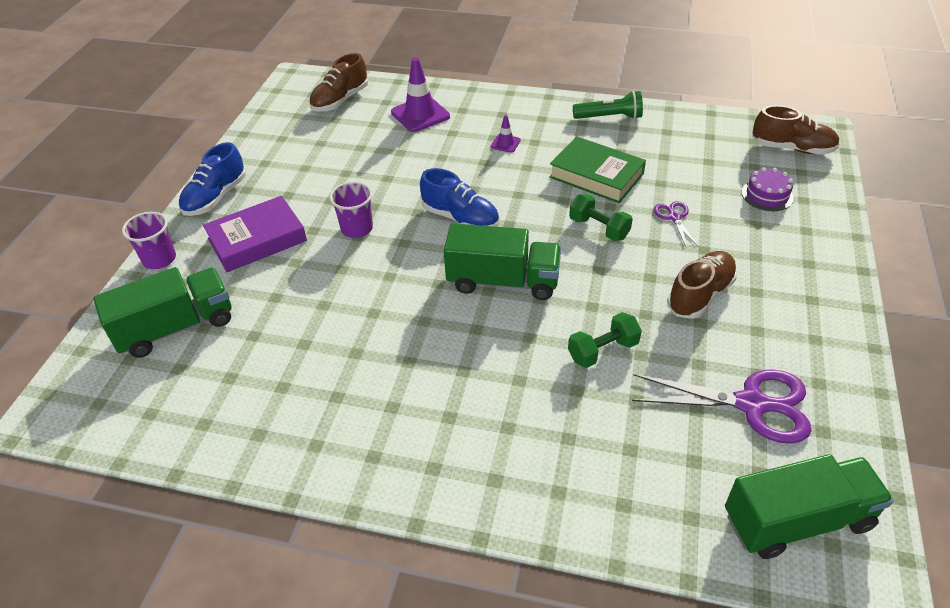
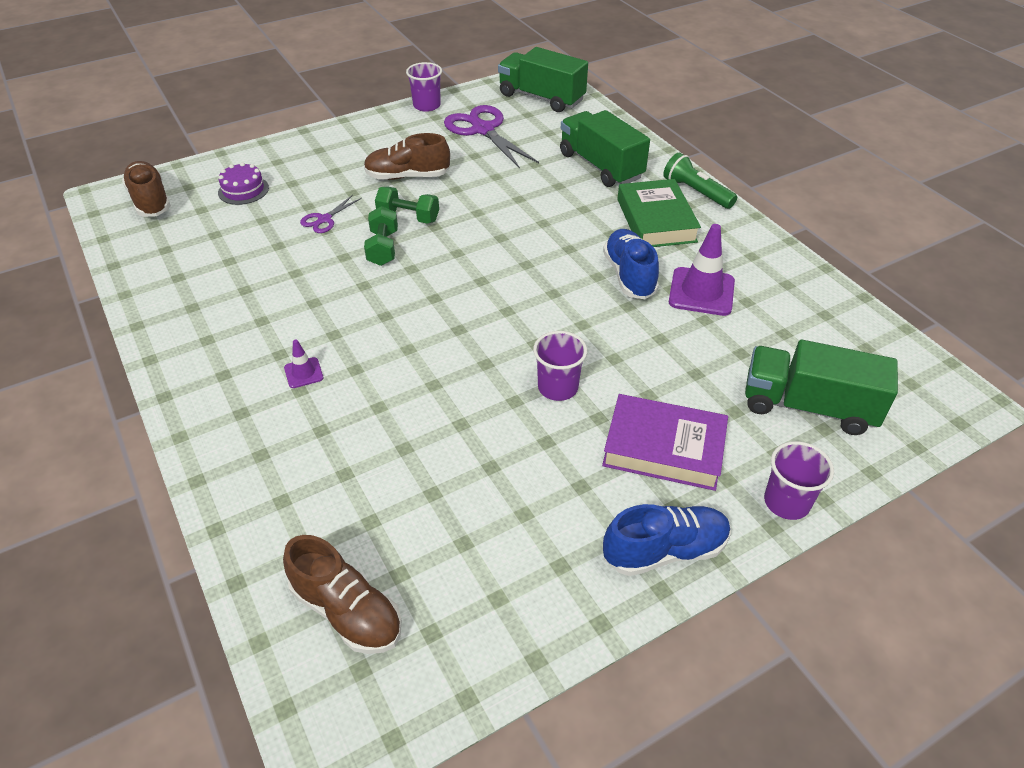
camera: 135 degrees left, 0 degrees up
(340, 100) = (347, 611): brown shoe -> brown shoe turned 45 degrees clockwise
(420, 114) = (306, 488): purple traffic cone -> purple traffic cone (701, 292)
(460, 218) = (461, 330): blue shoe -> blue shoe (629, 275)
(503, 281) = (506, 262): green truck -> green truck (600, 166)
(596, 175) = (303, 284): green book -> green book (656, 220)
(603, 351) = (513, 190): green dumbbell -> green dumbbell (408, 217)
(609, 117) = (178, 325): green flashlight -> green flashlight (696, 192)
(856, 391) = (427, 105): none -> purple cup

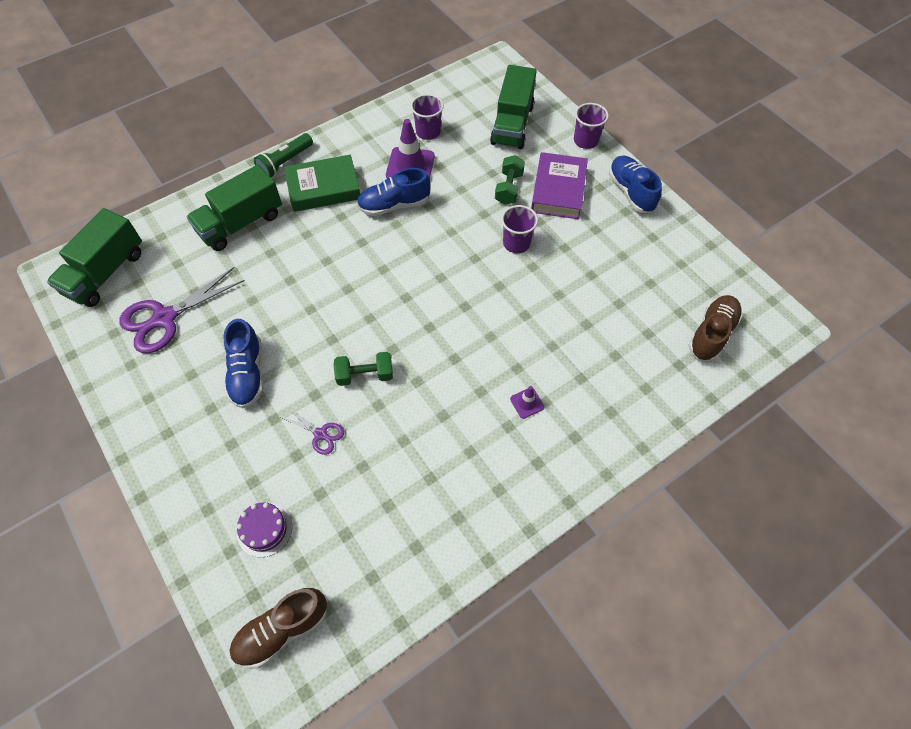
camera: 95 degrees left, 15 degrees up
(407, 176) = (247, 373): brown shoe -> blue shoe
(408, 217) = (317, 362): green dumbbell -> green dumbbell (508, 188)
(427, 105) = (103, 376): purple cup -> purple cup (428, 132)

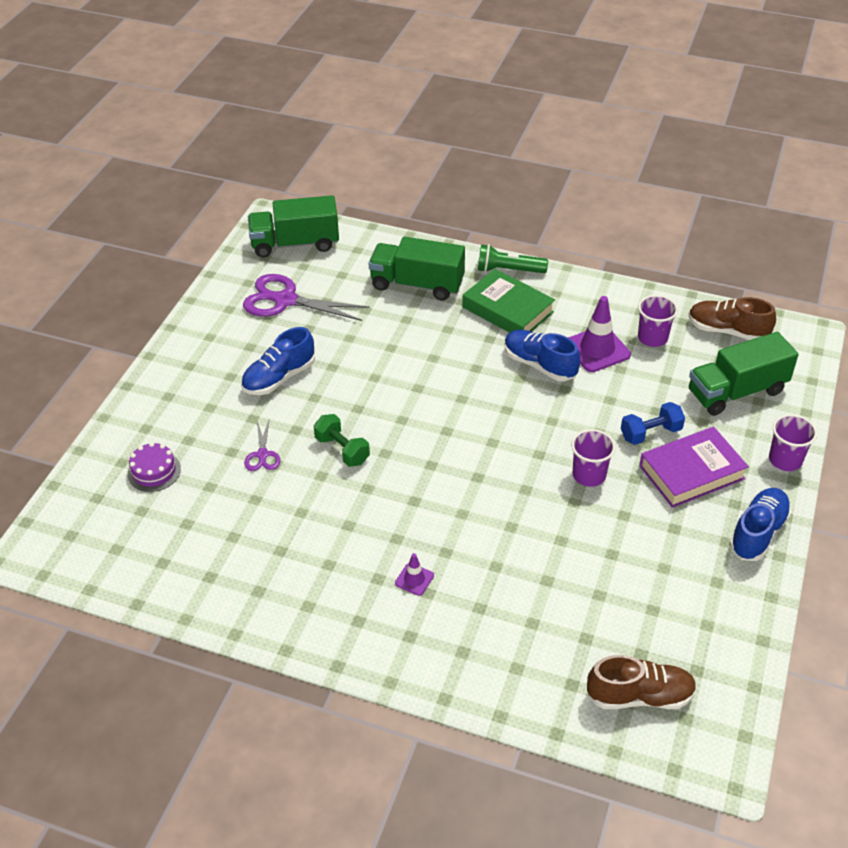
camera: 55 degrees right, 15 degrees down
(282, 630) = (81, 531): brown shoe -> brown shoe (727, 331)
(508, 188) = (650, 433): green dumbbell -> blue dumbbell

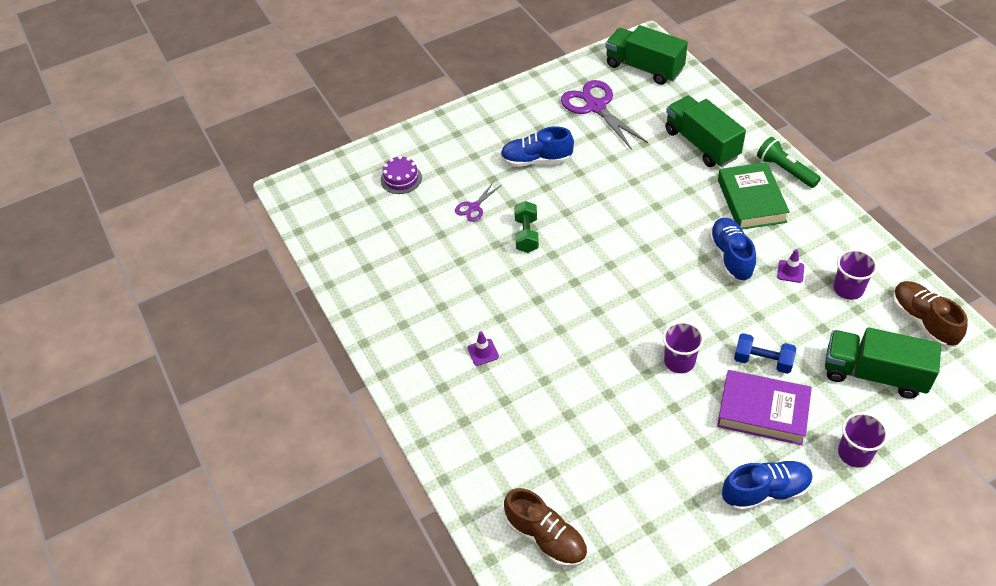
camera: 45 degrees right, 5 degrees up
(597, 349) = (790, 271): purple traffic cone -> purple traffic cone, size x0.51

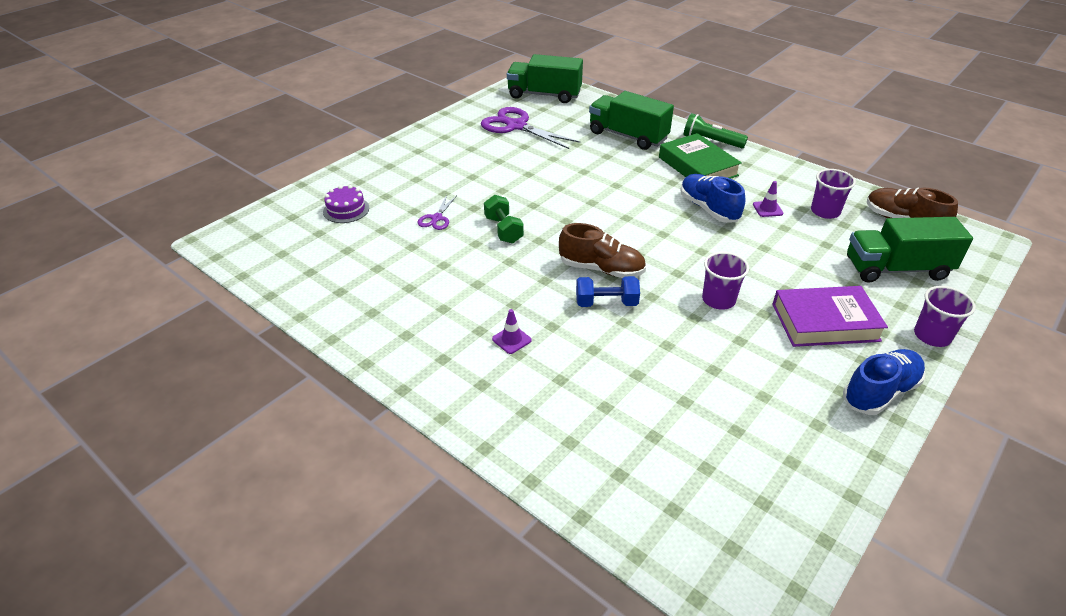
camera: 25 degrees left, 10 degrees down
(536, 160) = (481, 172): blue shoe -> none
(546, 538) = (688, 508): brown shoe -> brown shoe (601, 269)
(762, 361) = (794, 281): blue dumbbell -> blue dumbbell (606, 303)

